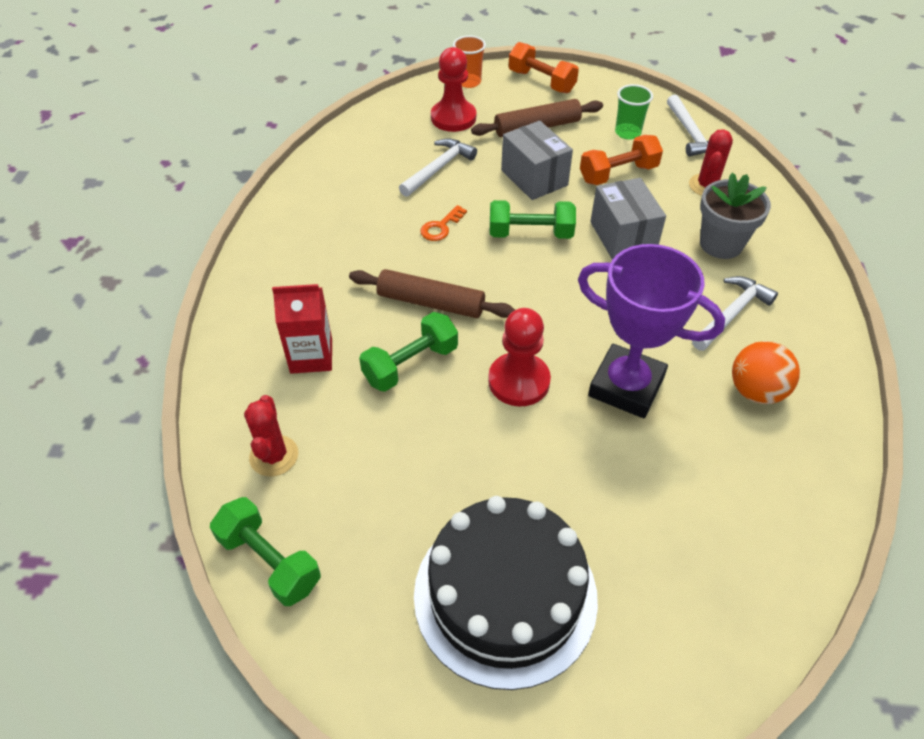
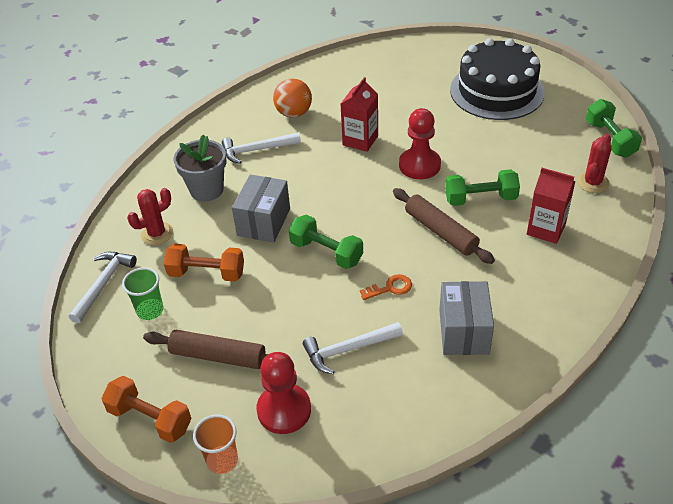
camera: 145 degrees left, 5 degrees down
(534, 178) = (275, 301): grey box -> grey box (463, 332)
(541, 82) = (150, 419): orange dumbbell -> orange dumbbell turned 45 degrees counterclockwise
(626, 386) = (360, 140): purple trophy -> red carton

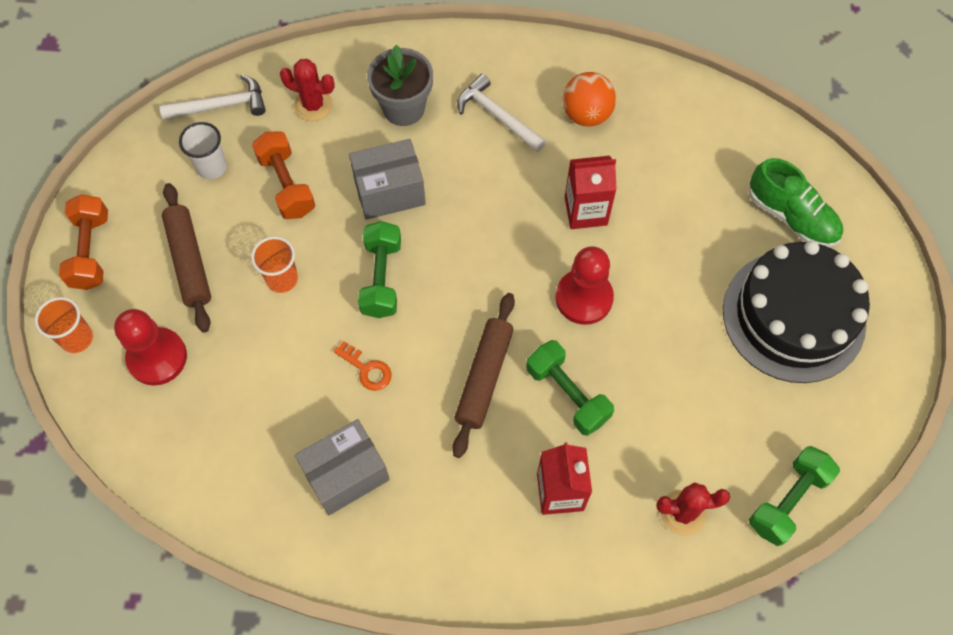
camera: 55 degrees right, 20 degrees up
(150, 310) = (212, 167): green cup -> white cup
(281, 306) = (282, 279): none -> orange cup
(348, 349) = (260, 373): white hammer -> none
(434, 67) = (791, 217): none -> green shoe

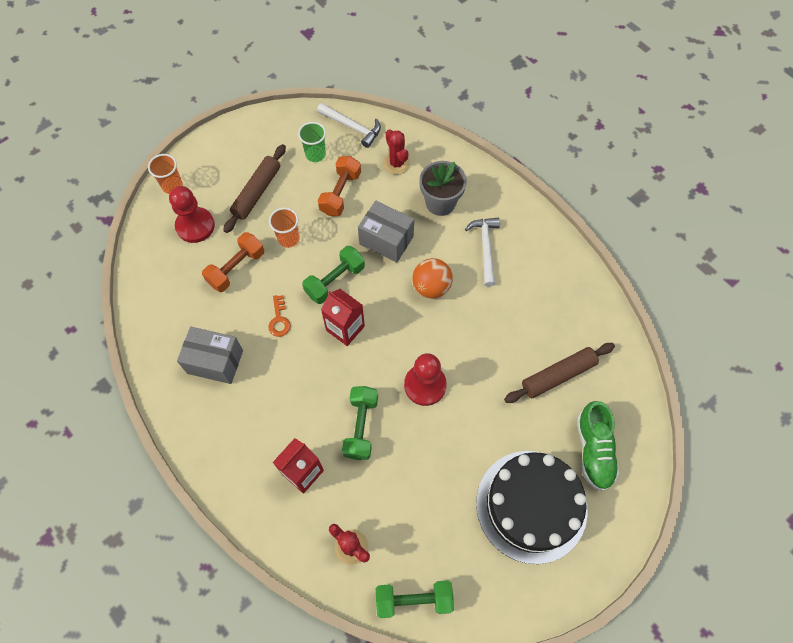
camera: 45 degrees right, 0 degrees up
(91, 251) = (220, 149): orange dumbbell -> orange dumbbell (236, 268)
(212, 167) = (315, 154): white cup -> green cup
(484, 377) = (329, 378): brown rolling pin -> brown rolling pin (558, 375)
(585, 211) = (477, 340): red carton -> red carton (345, 328)
(586, 114) = (536, 289): orange ball -> orange ball (431, 287)

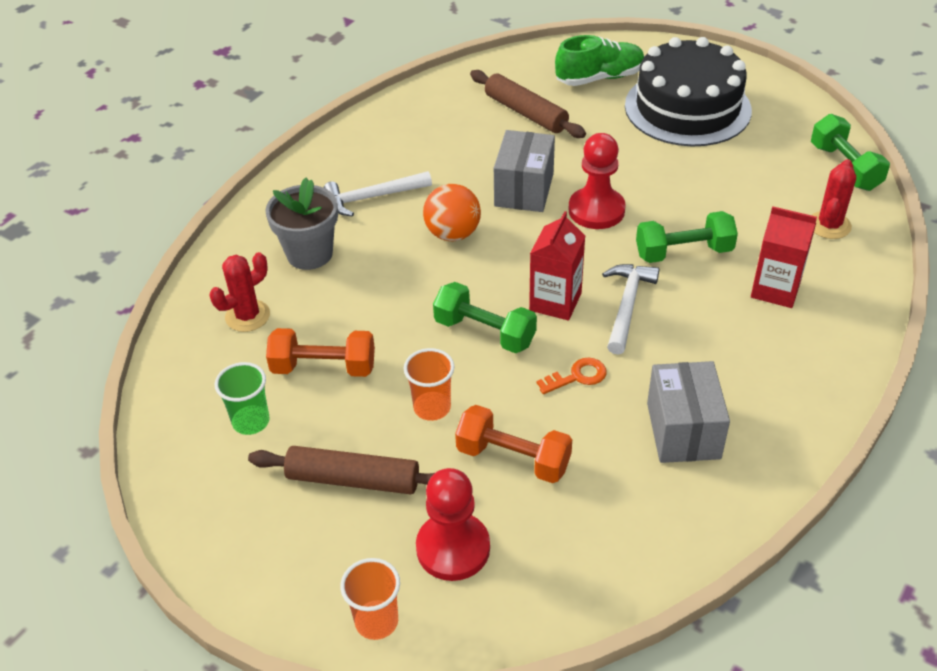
camera: 105 degrees left, 20 degrees down
(352, 127) = (181, 388): white hammer -> white hammer (627, 305)
(386, 240) = (394, 294): grey box -> grey box (524, 190)

